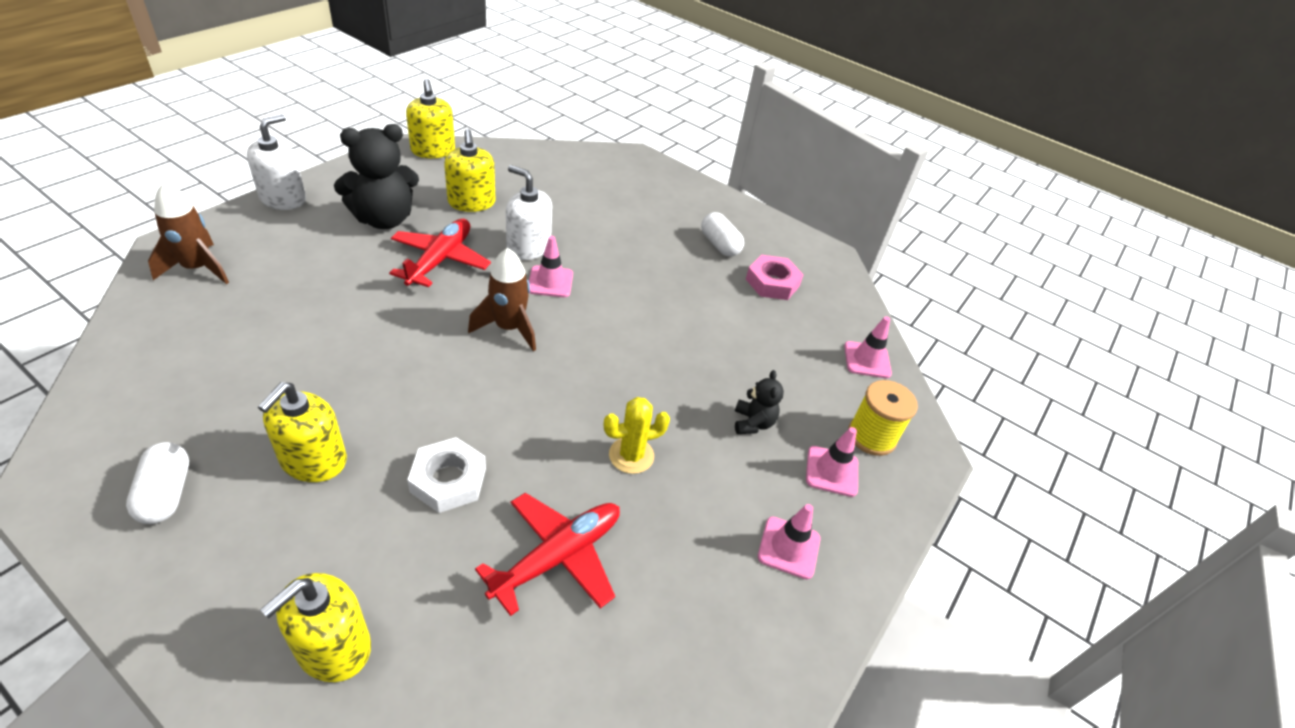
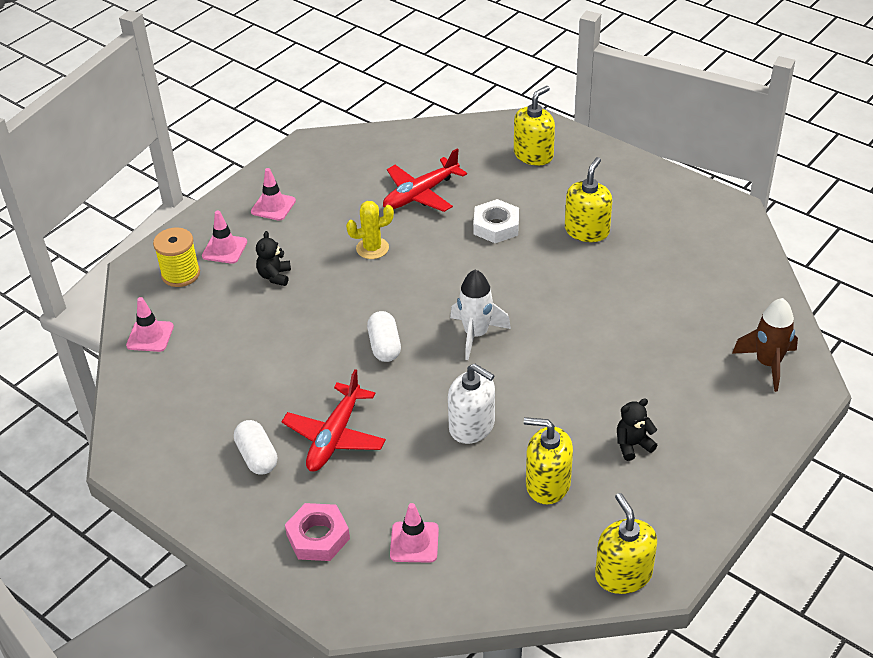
camera: 170 degrees left, 0 degrees up
(166, 494) = (663, 208): white capsule -> white capsule (384, 346)
(283, 199) = (750, 460): white soap dispenser -> none
(384, 219) = (633, 445): black teddy bear -> black teddy bear, size x0.50
(440, 260) = (557, 399): red plane -> red plane (335, 436)
(471, 202) = (547, 484): yellow soap dispenser -> yellow soap dispenser turned 60 degrees counterclockwise
(509, 328) = (476, 334): brown rocket -> white rocket
(550, 282) = (444, 386): pink traffic cone -> pink traffic cone (414, 542)
(772, 283) = (211, 411): pink nut -> pink nut (318, 537)

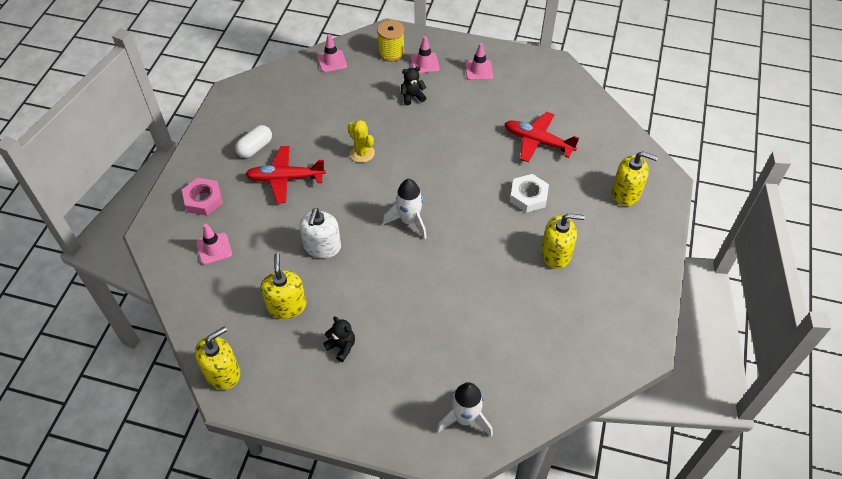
camera: 65 degrees right, 10 degrees up
(372, 248) = (466, 135): yellow cactus -> yellow cactus (362, 153)
(384, 346) = (375, 175): white capsule -> none
(767, 364) = (465, 418): brown rocket -> white rocket

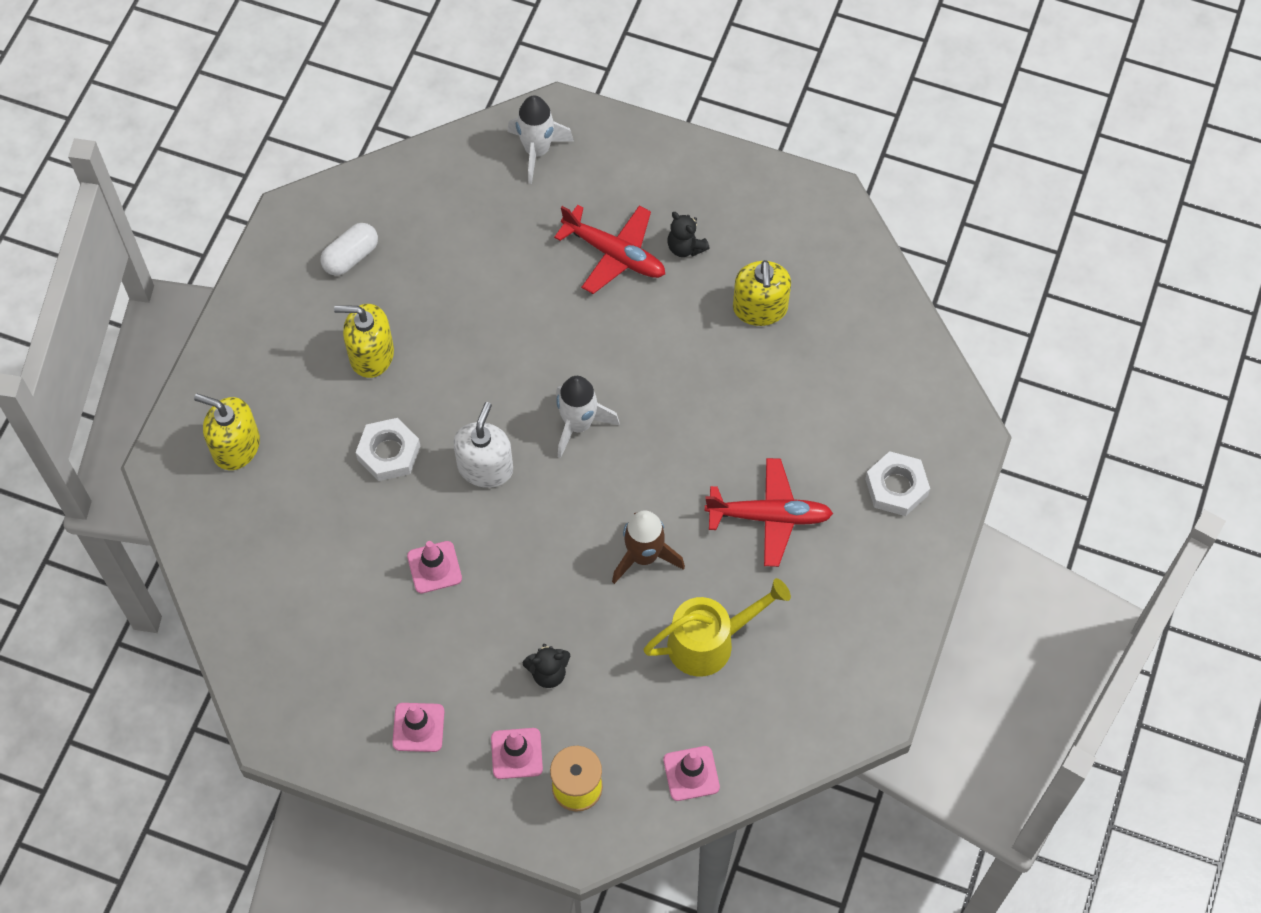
camera: 175 degrees left, 10 degrees up
(203, 200) = (896, 487): pink nut -> white nut
(214, 248) = (870, 402): pink traffic cone -> pink traffic cone (434, 567)
(222, 373) = (839, 226): yellow soap dispenser -> none
(255, 148) = (822, 581): white capsule -> white capsule (351, 257)
(322, 116) = (710, 641): none -> yellow watering can
(322, 247) = (710, 392): white soap dispenser -> white soap dispenser (485, 467)
(362, 153) = (644, 556): yellow cactus -> brown rocket
(538, 141) = (349, 556): red plane -> red plane (614, 254)

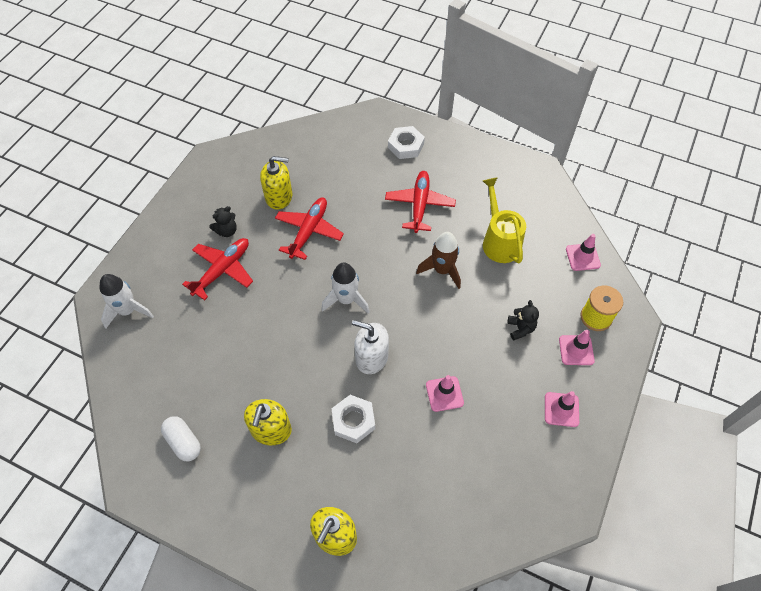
camera: 85 degrees left, 5 degrees down
(698, 359) = (309, 231): none -> red plane

